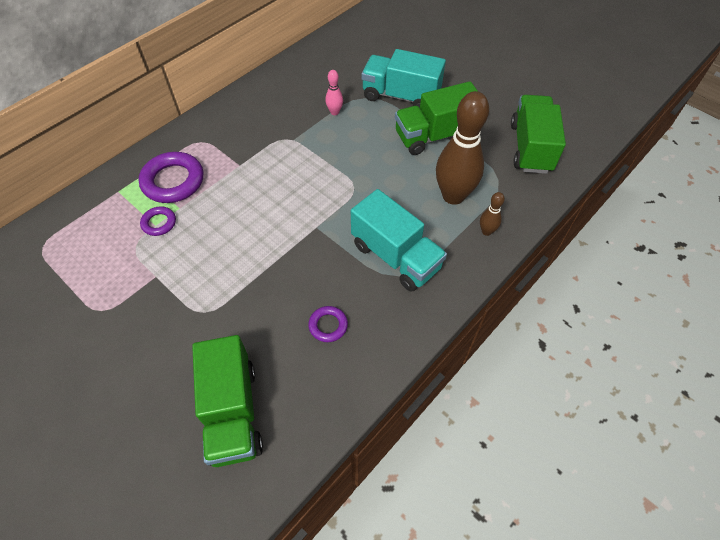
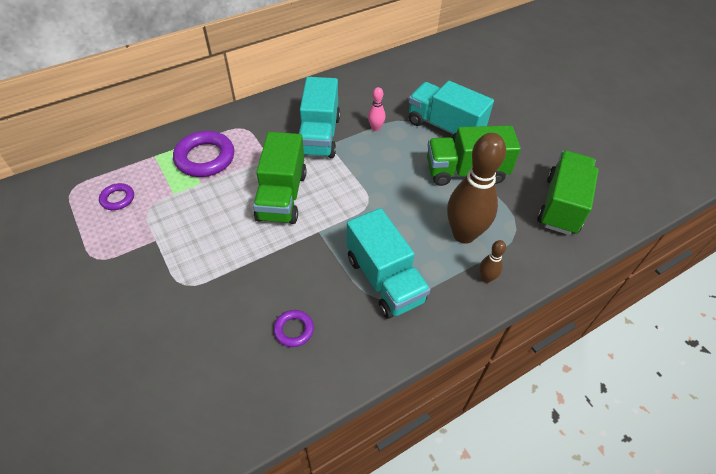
camera: 15 degrees right, 5 degrees down
(159, 223) = (178, 192): purple ring -> purple ring (117, 199)
(232, 412) = (172, 389): green truck -> green truck (282, 196)
(282, 132) = (319, 136): none -> turquoise truck

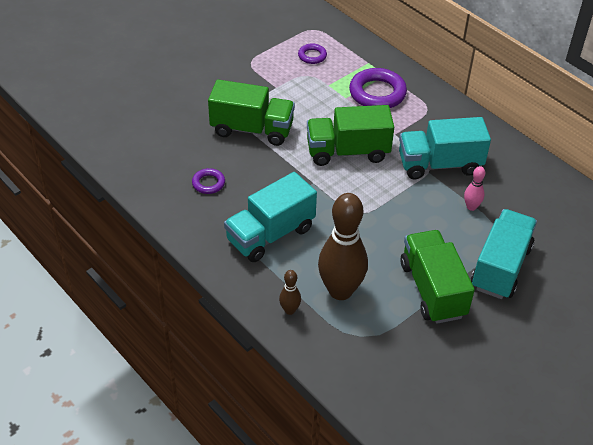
camera: 80 degrees right, 5 degrees down
(561, 205) = (410, 380): green truck -> green truck (252, 129)

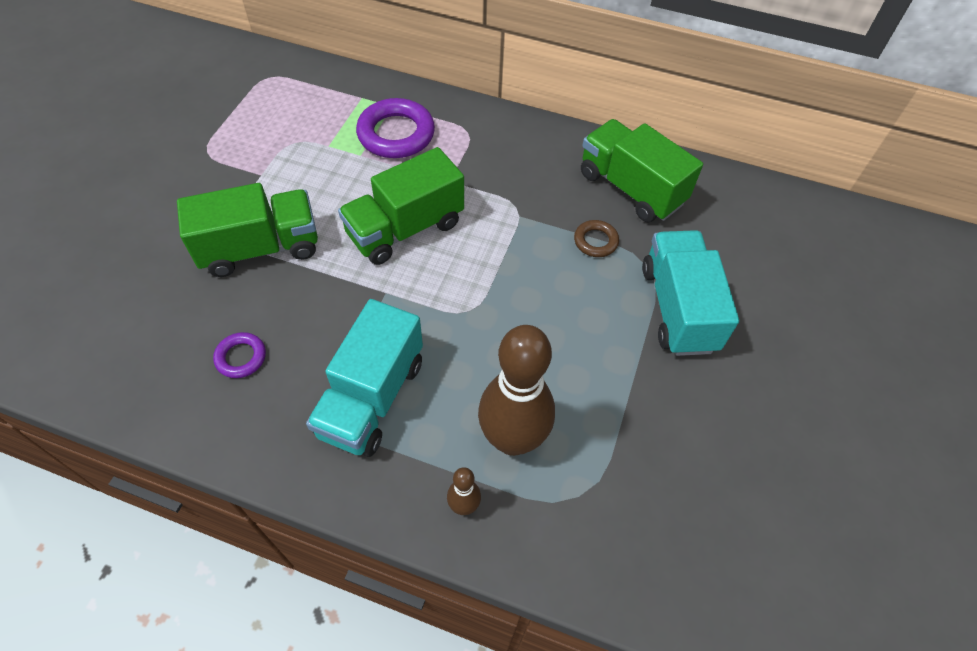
camera: 30 degrees left, 10 degrees up
(312, 56) = (285, 114): purple ring -> none
(432, 289) = (622, 379): green truck -> green truck (631, 188)
(439, 164) = (525, 200): turquoise truck -> none
(471, 207) = (595, 241): pink bowling pin -> brown ring

